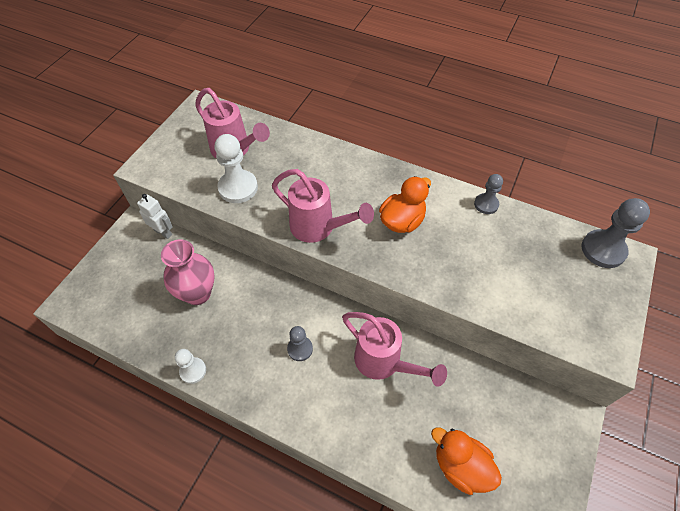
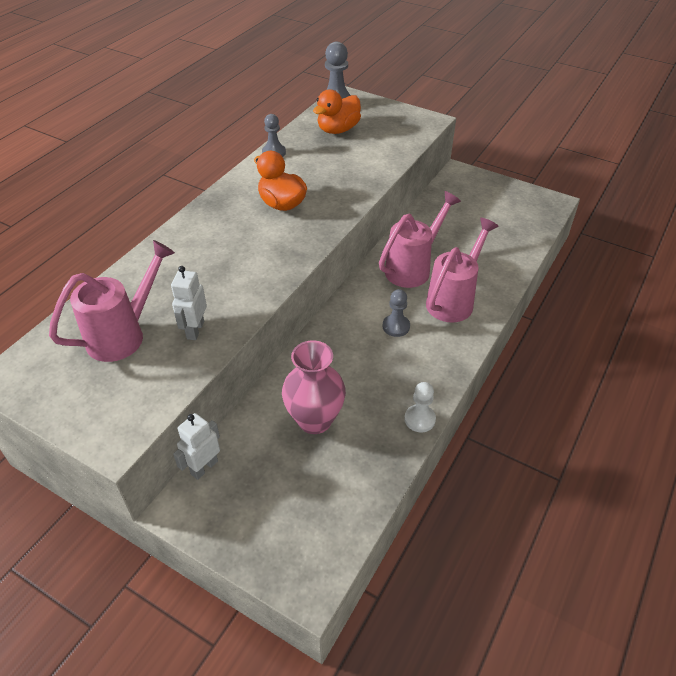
camera: 85 degrees left, 10 degrees down
(238, 188) = (195, 330): white pawn -> white robot
(319, 228) = (277, 262): pink watering can -> pink watering can (454, 300)
(461, 466) = (503, 234): orange duck -> orange duck (338, 130)

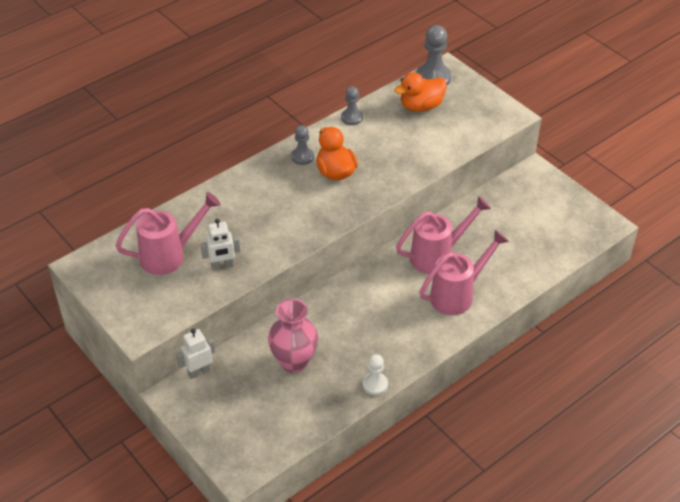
camera: 20 degrees right, 0 degrees up
(195, 330) = (222, 266): white robot -> white robot turned 135 degrees counterclockwise
(396, 326) = (395, 304): grey pawn -> grey pawn (302, 157)

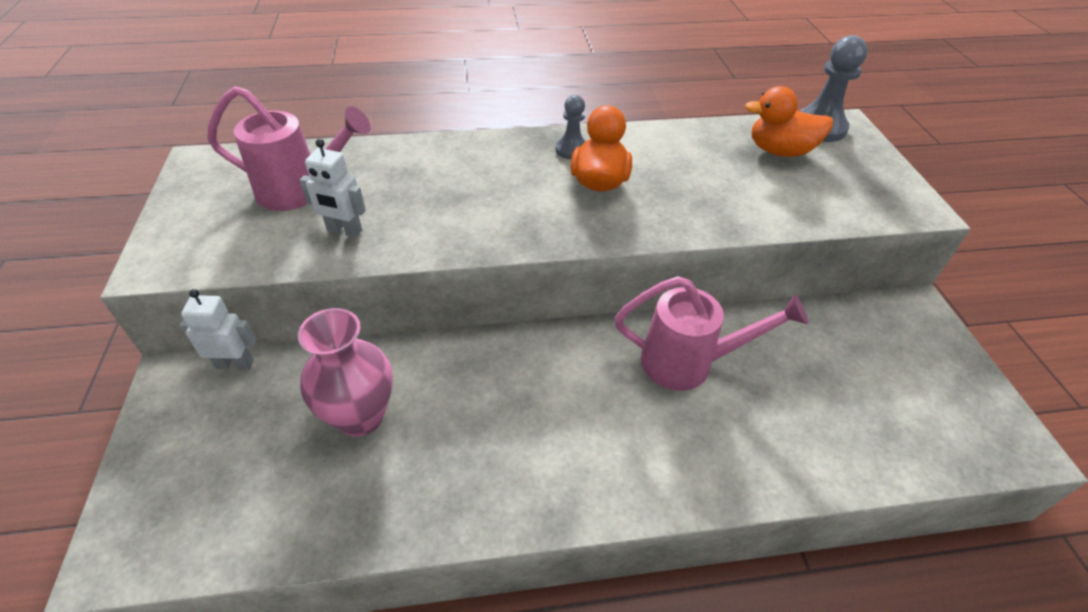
camera: 30 degrees right, 0 degrees up
(352, 118) = (673, 132): grey pawn -> none
(375, 384) = (437, 525): white pawn -> none
(458, 295) = (682, 440): pink watering can -> none

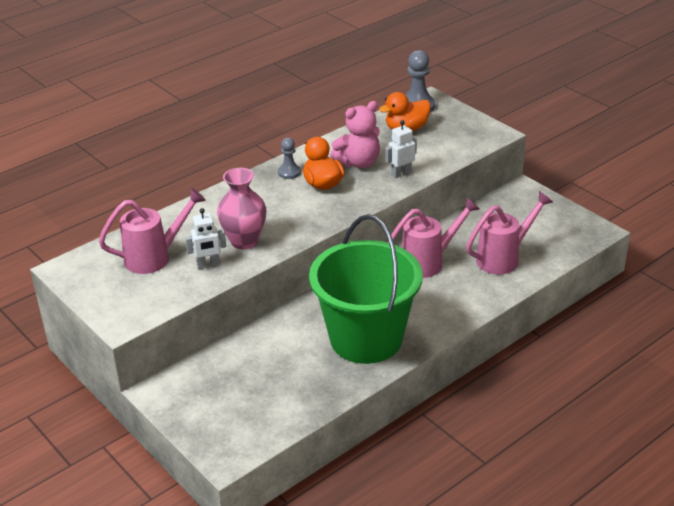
camera: 30 degrees left, 10 degrees down
(235, 364) = (184, 369): white robot -> white robot (401, 173)
(360, 416) = (283, 357): pink vase -> pink vase (244, 241)
(494, 451) = (366, 339): none -> green bucket
(674, 172) = (358, 163): none -> pink teddy bear
(815, 416) = (504, 258): none -> pink watering can

